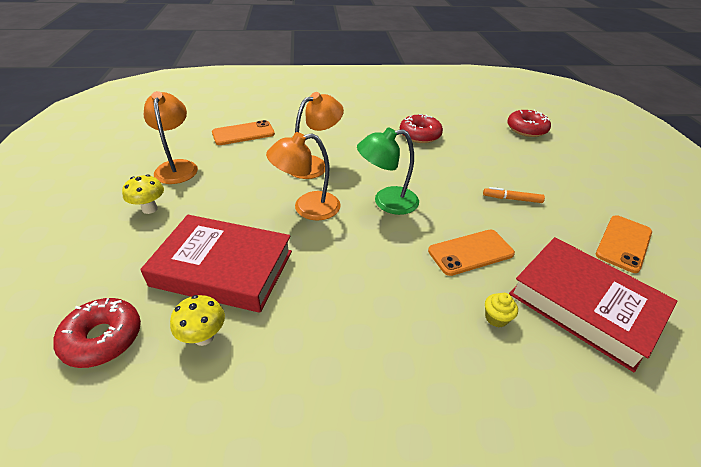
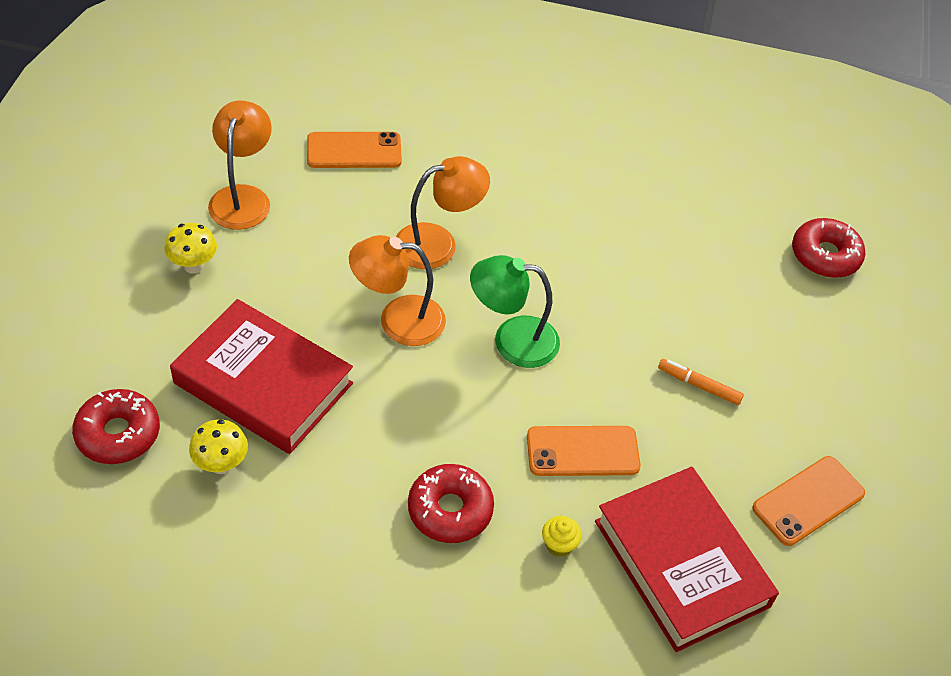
camera: 15 degrees right, 10 degrees up
(420, 135) = (632, 223): red donut -> red donut (450, 510)

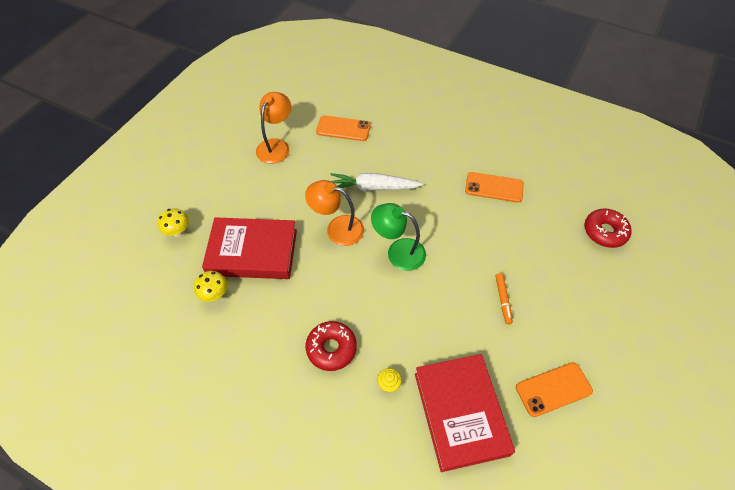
camera: 20 degrees right, 5 degrees up
(118, 434) = (168, 267): red donut -> none
(193, 265) = (238, 179): yellow mushroom -> yellow mushroom (178, 232)
(263, 383) = (252, 252): red book -> red book turned 45 degrees counterclockwise
(438, 243) = (373, 188): orange lamp -> white carrot
(582, 451) = (420, 328): orange phone -> orange phone (494, 187)
(699, 385) = (503, 300): orange marker -> orange marker turned 135 degrees counterclockwise

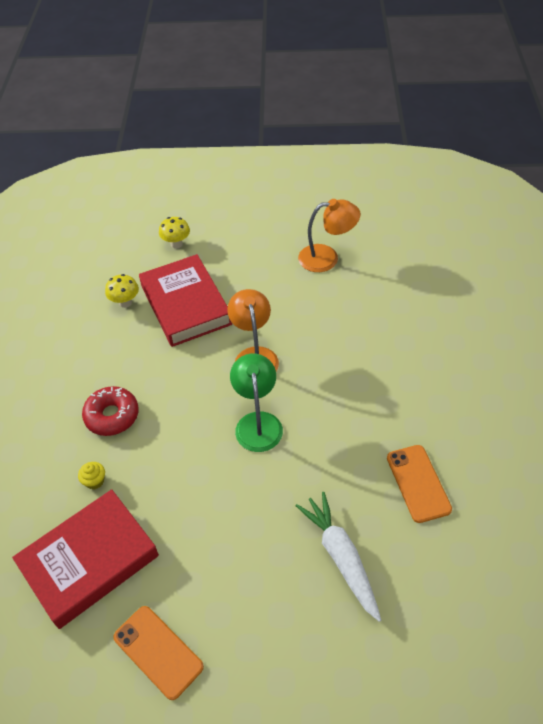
camera: 65 degrees right, 5 degrees down
(343, 129) = (395, 299): orange phone -> none
(373, 188) = (330, 362): white carrot -> white carrot (341, 557)
(503, 300) = (252, 554): orange marker -> none
(604, 232) = (436, 648): red donut -> none

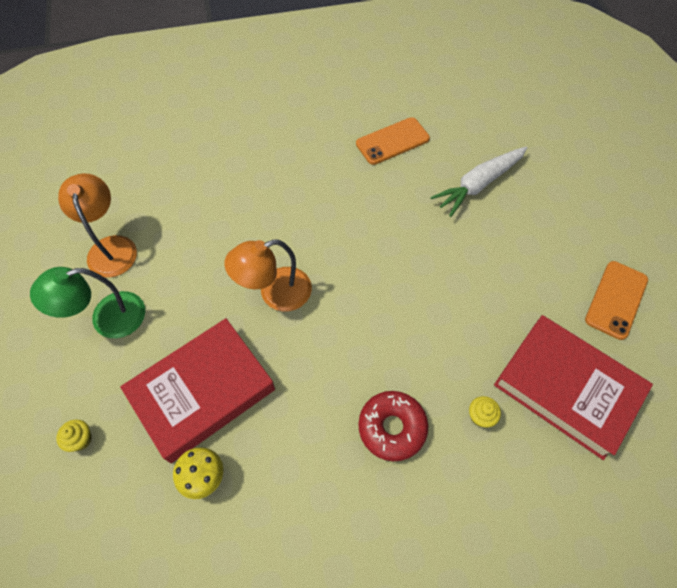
camera: 105 degrees left, 10 degrees up
(176, 244) = (80, 439): yellow mushroom -> yellow cupcake
(257, 422) = (362, 272): green lamp -> green lamp (107, 318)

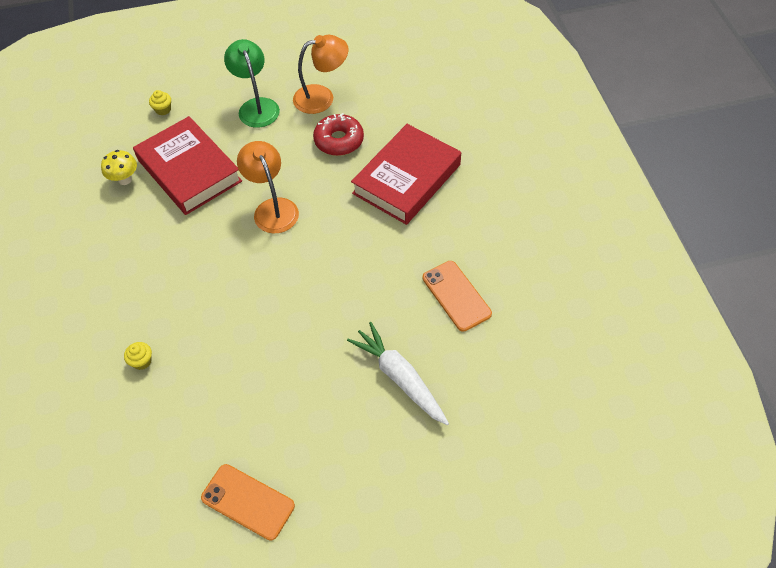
camera: 90 degrees right, 5 degrees down
(392, 428) = (142, 295): red donut -> red donut (339, 140)
(567, 388) = (157, 437): red book -> red book (407, 179)

